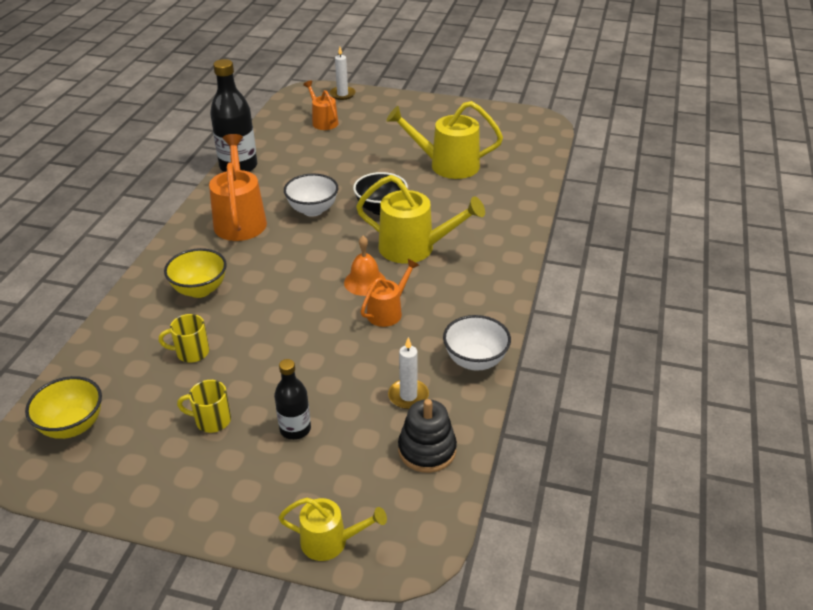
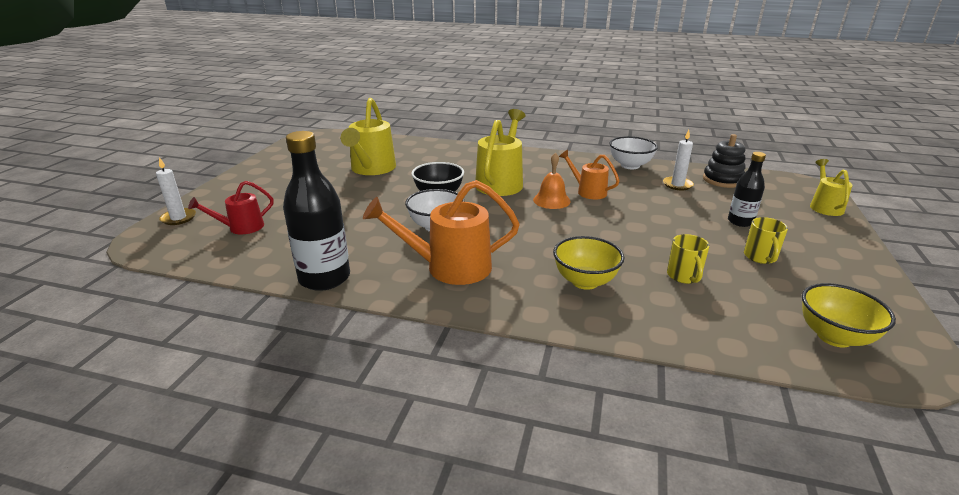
camera: 90 degrees left, 10 degrees down
(323, 121) = (241, 228): orange watering can -> red watering can

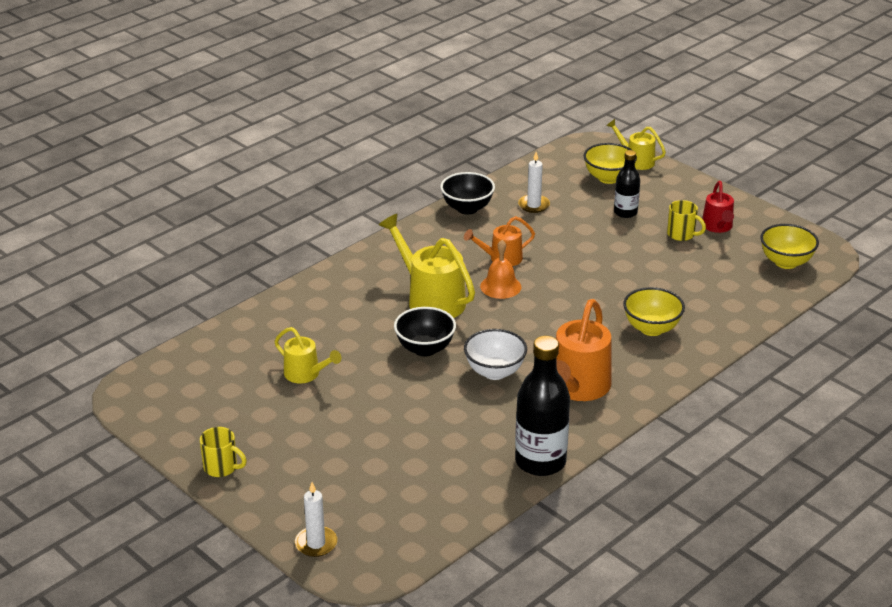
camera: 60 degrees left, 5 degrees up
(241, 228) = (385, 499): red watering can -> red watering can (718, 227)
(371, 169) = (306, 374): yellow watering can -> yellow watering can, size x0.58
(630, 165) = (467, 208): white bowl -> black bowl
(684, 276) = (679, 281): yellow mug -> yellow mug (221, 467)
(722, 180) = (546, 177): black stacking toy -> none
(773, 202) = (608, 178): none -> yellow bowl

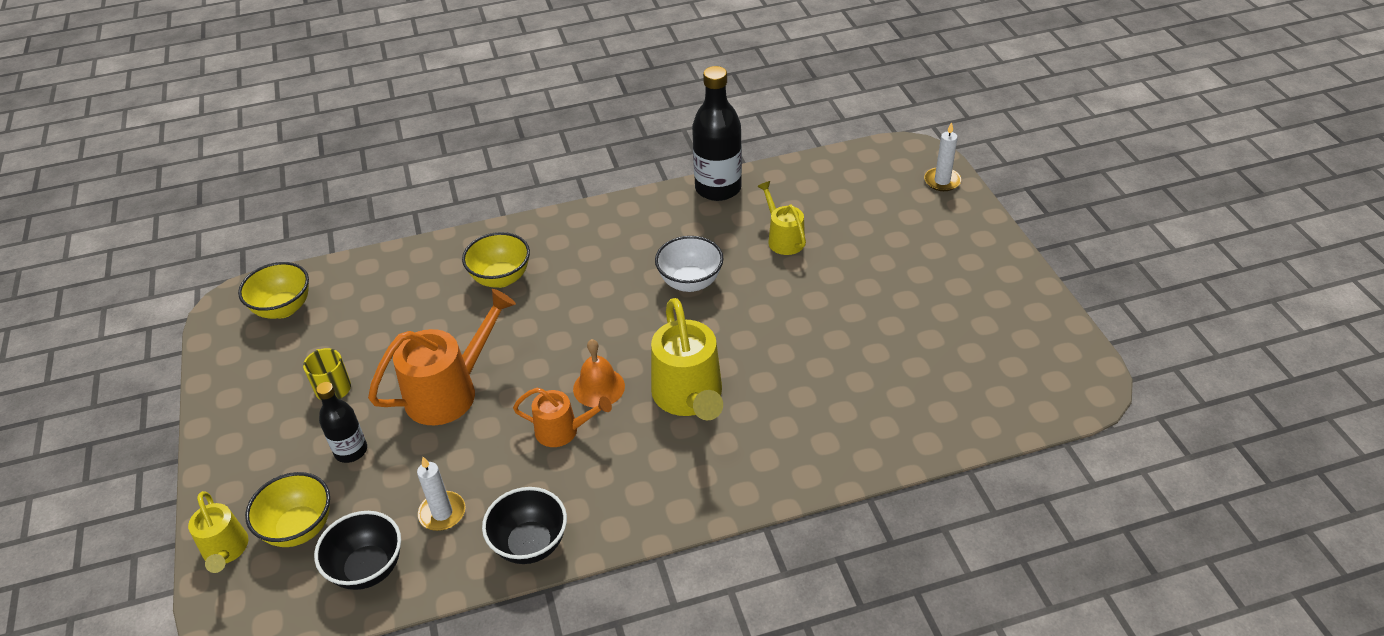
camera: 150 degrees left, 10 degrees up
(221, 467) = (1004, 268): yellow mug -> none
(306, 374) = (882, 343): yellow watering can -> yellow watering can (783, 238)
(425, 349) = (739, 332): black bowl -> black bowl (368, 568)
(577, 388) = (629, 241): orange watering can -> orange watering can (450, 391)
(718, 227) = (282, 384): red watering can -> none

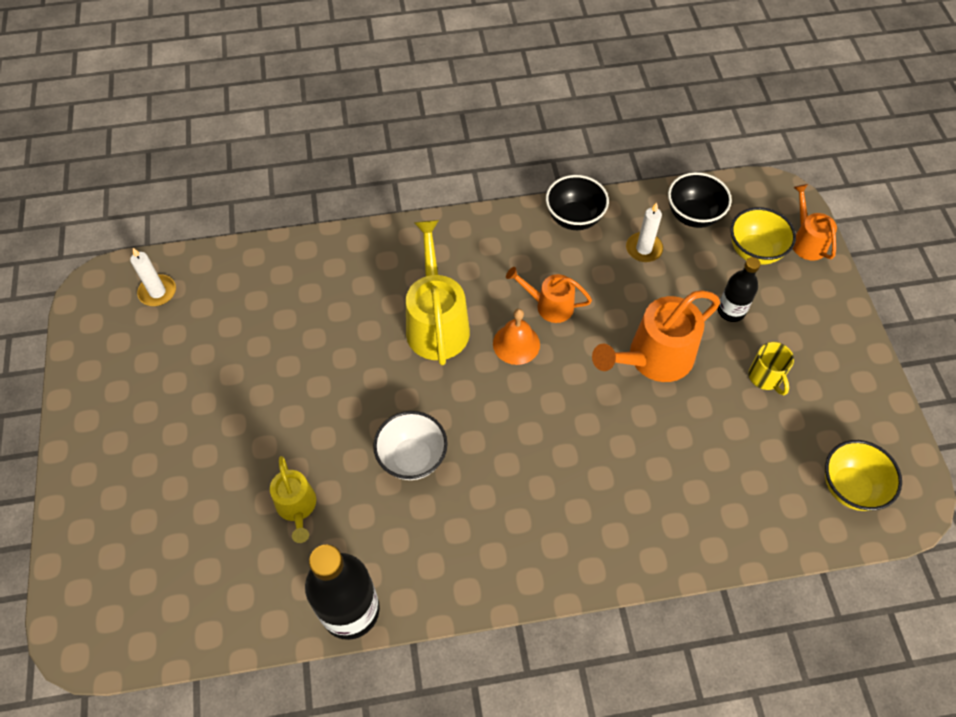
camera: 175 degrees left, 15 degrees up
(226, 551) = (806, 241): yellow watering can -> orange watering can
(501, 278) = (616, 496): yellow bowl -> none
(942, 181) = (77, 576): white candle -> white candle (157, 292)

